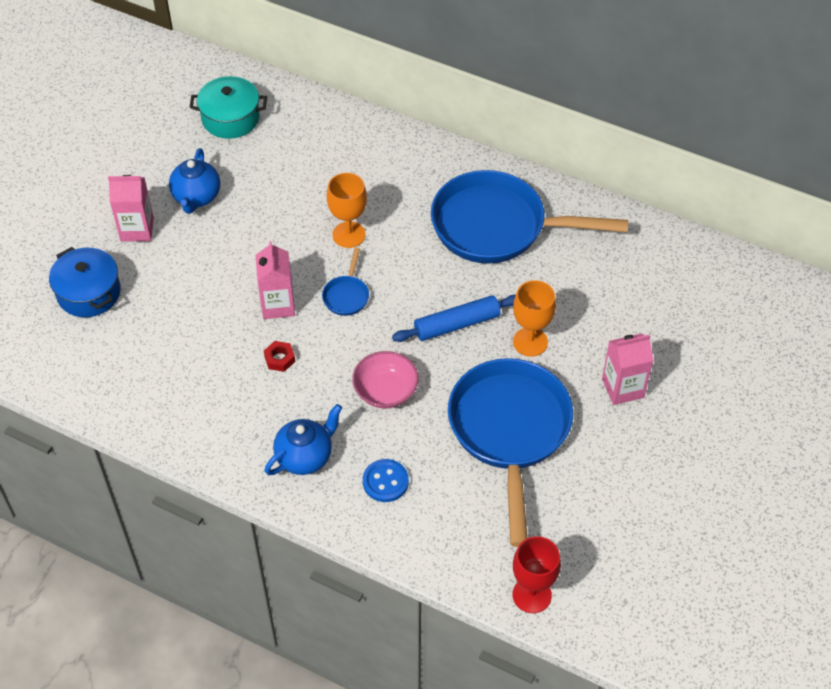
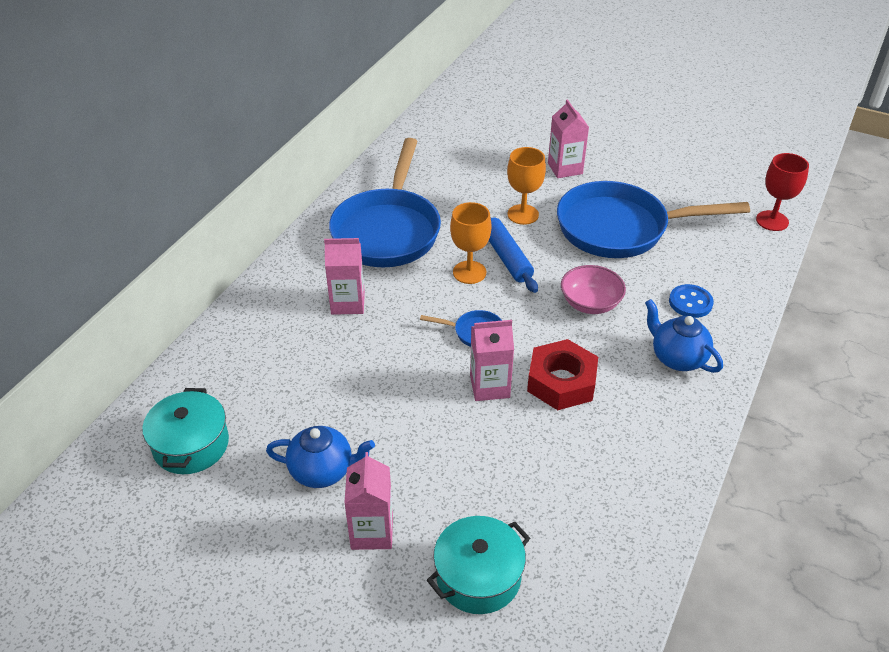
camera: 90 degrees left, 10 degrees down
(89, 293) = (478, 576): blue pot -> turquoise pot
(279, 359) = (561, 382): red nut -> red nut, size x2.17
(349, 235) = (392, 332): orange goblet -> orange goblet (469, 272)
(388, 201) = (348, 303): none -> pink carton

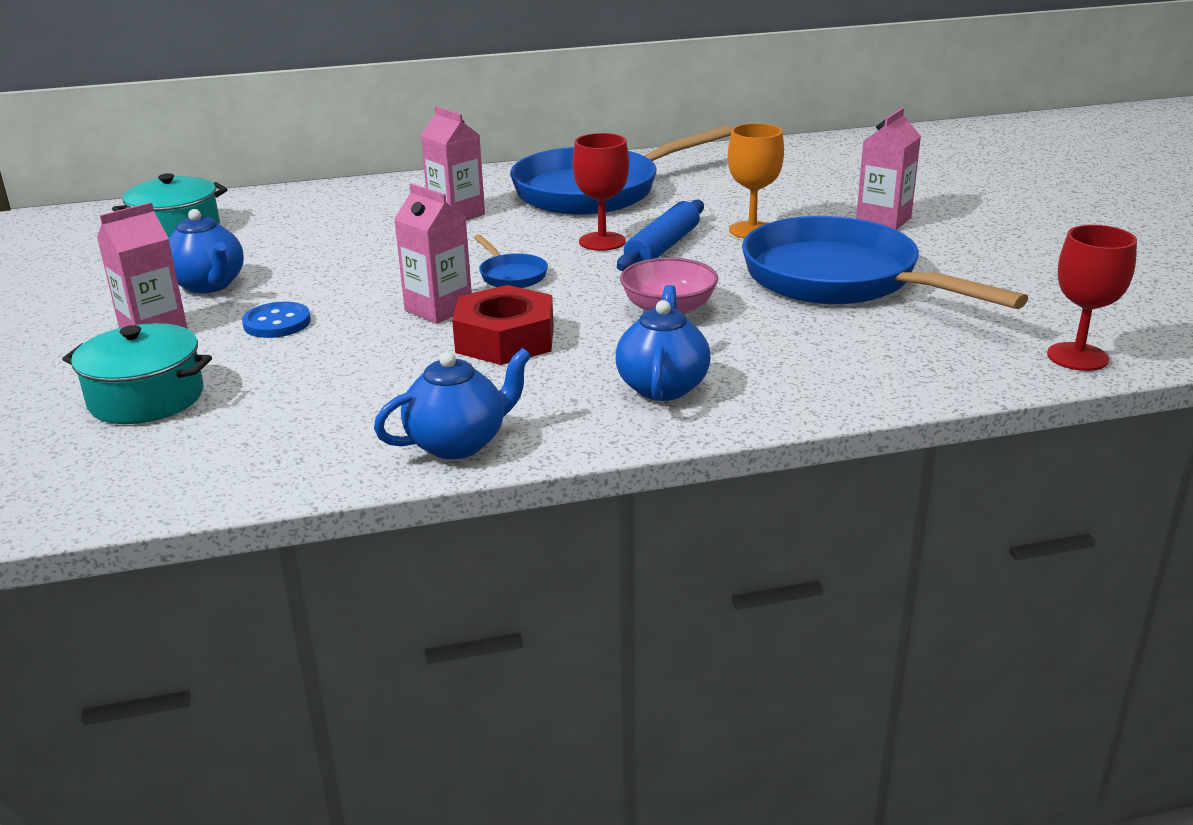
camera: 50 degrees right, 15 degrees down
(469, 272) = (602, 241): orange goblet -> red goblet
(670, 465) = (458, 443): none -> blue teapot
(690, 302) = (785, 361): blue button -> blue button (277, 323)

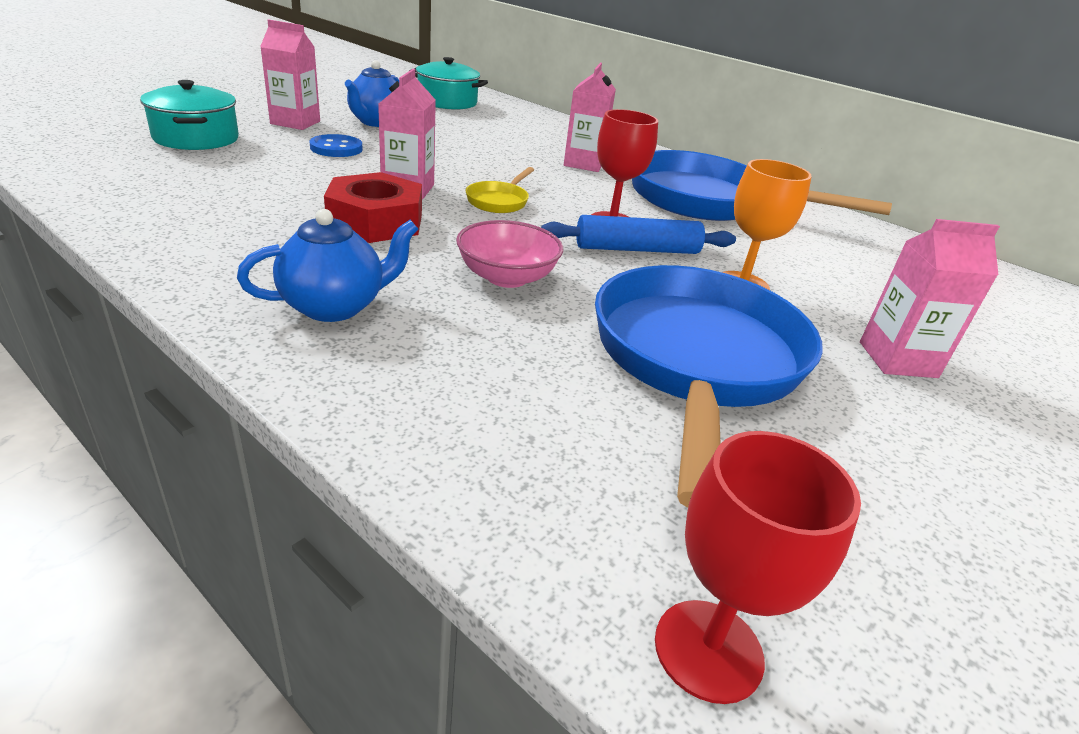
camera: 50 degrees right, 5 degrees up
(458, 443) = (168, 240): blue teapot -> none
(511, 275) = (499, 201): blue pan -> yellow pan

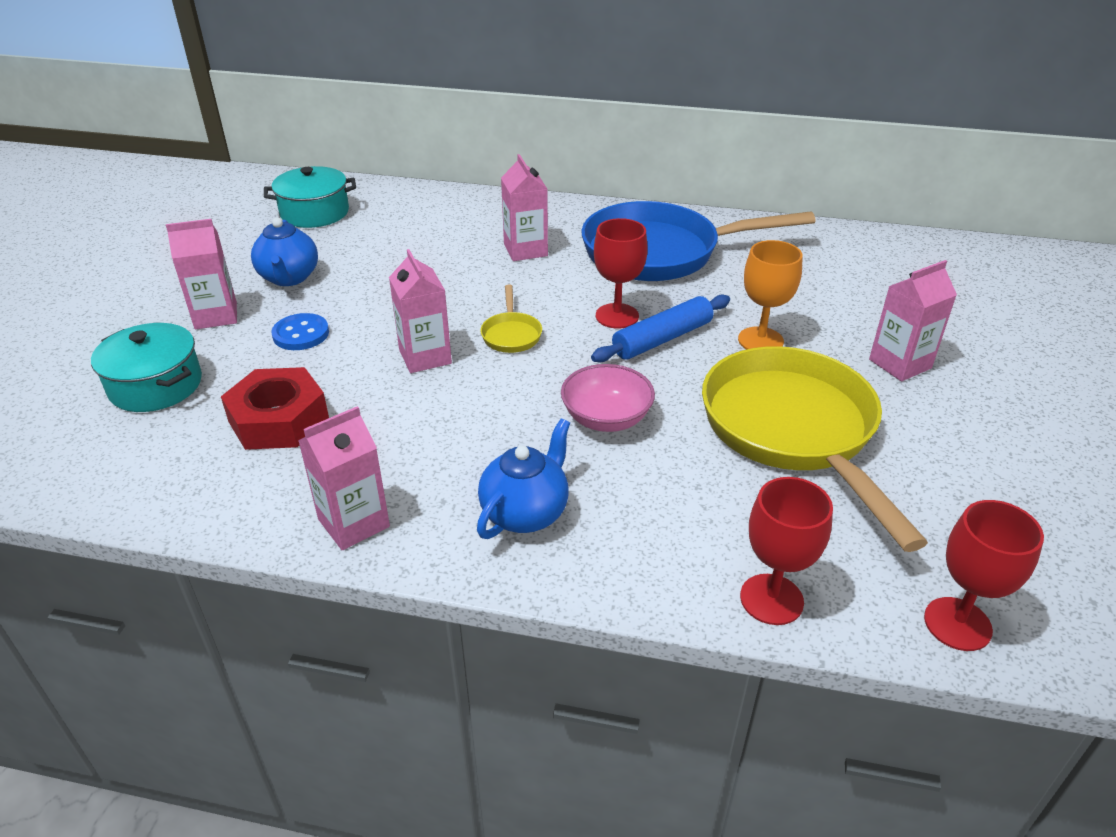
camera: 25 degrees left, 5 degrees up
(189, 254) = (354, 523): none -> pink carton
(376, 221) = (447, 409): red nut -> red nut (279, 419)
(482, 489) = (771, 599): none -> red goblet
(696, 361) = (793, 431): blue pan -> yellow pan

